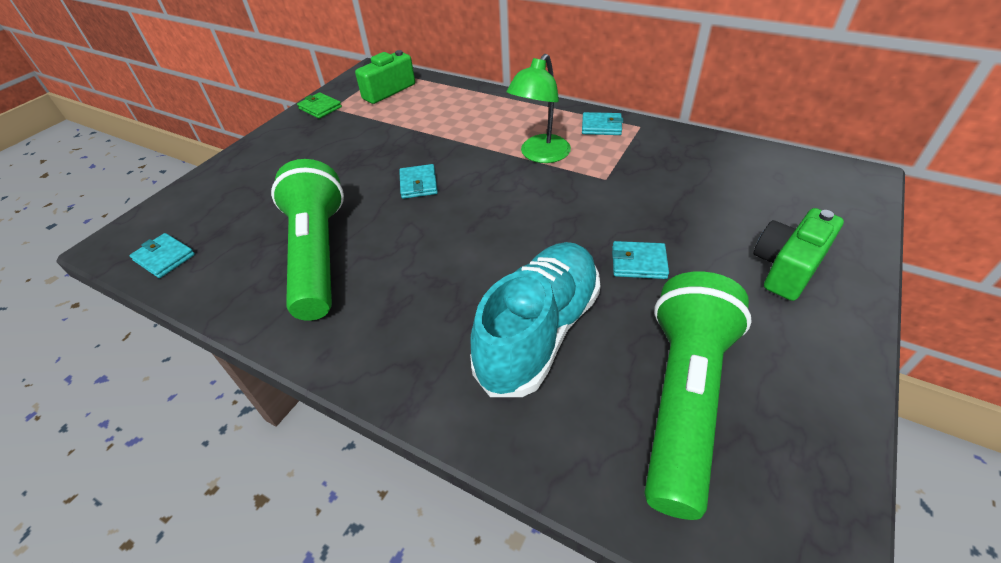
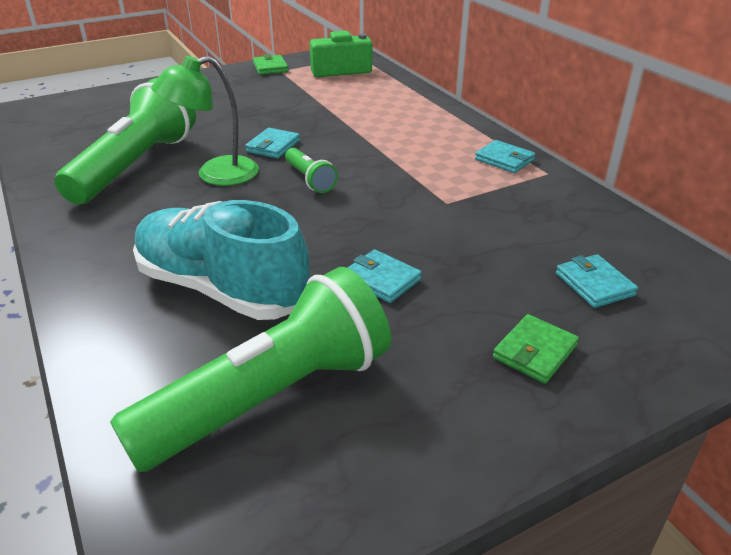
camera: 30 degrees right, 10 degrees down
(164, 257) = (42, 128): turquoise wallet -> turquoise wallet (594, 284)
(486, 202) = (309, 179): none -> green flashlight
(539, 331) = (221, 288): turquoise shoe -> turquoise shoe turned 120 degrees counterclockwise
(540, 155) = (409, 162): green lamp -> green lamp (215, 174)
(787, 267) = (534, 352): green camera -> green wallet

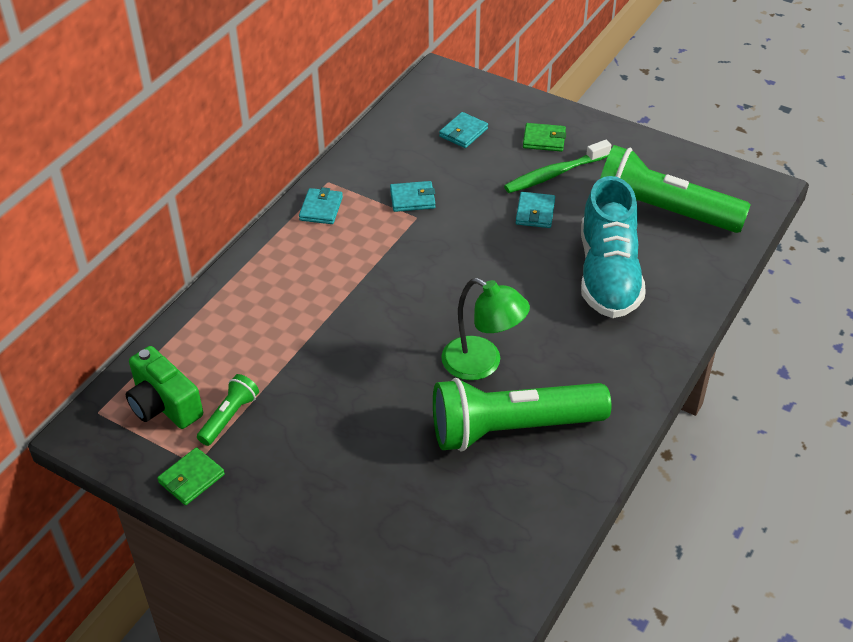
camera: 120 degrees left, 10 degrees up
(273, 146) = (402, 356): turquoise wallet -> turquoise wallet (412, 199)
(309, 179) = (442, 302): green flashlight -> green flashlight (229, 417)
(444, 327) = (554, 174): none -> green toothbrush

